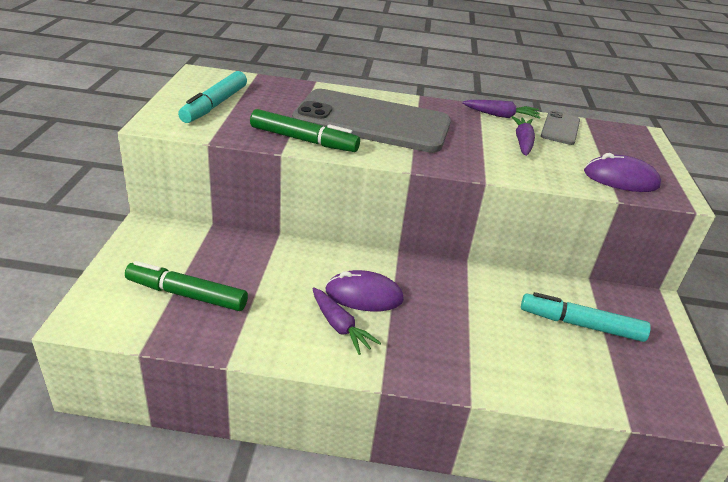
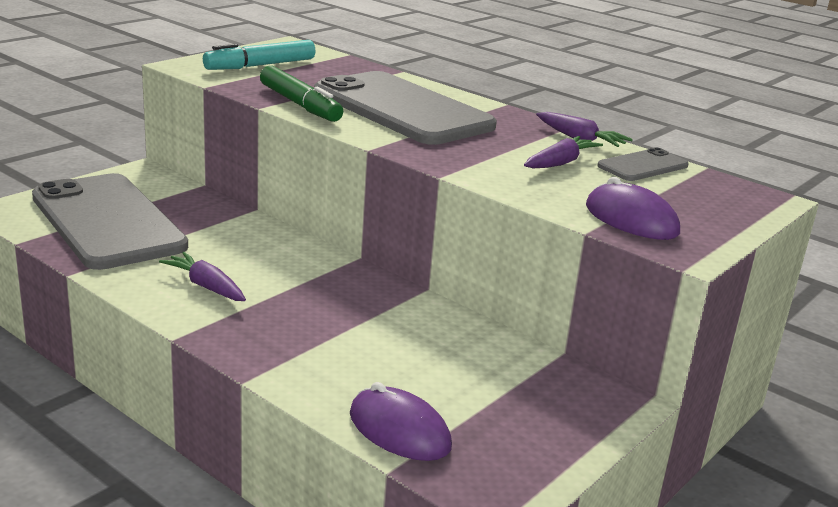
camera: 35 degrees right, 10 degrees down
(186, 294) = (107, 222): green marker -> grey phone
(340, 326) = (206, 286): purple carrot -> purple carrot turned 135 degrees clockwise
(364, 295) = (266, 275): purple mouse -> purple mouse (399, 430)
(581, 325) = (478, 380): turquoise marker -> none

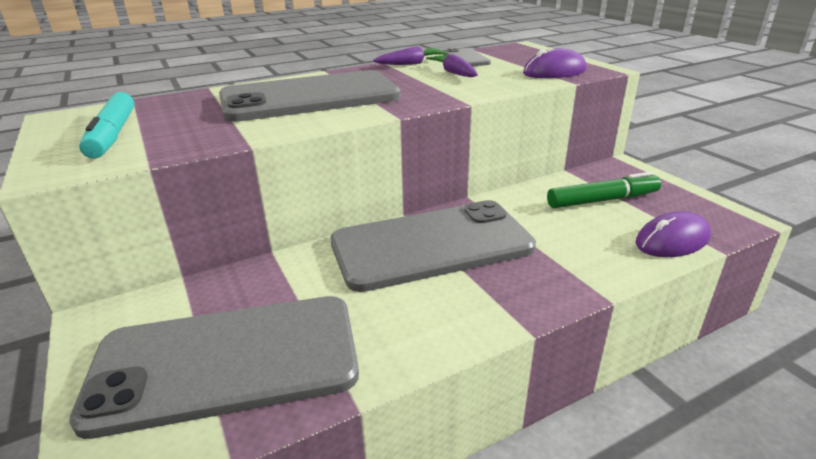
camera: 65 degrees left, 5 degrees up
(206, 286) = (429, 302): purple carrot -> none
(300, 104) = (261, 130): green marker -> green marker (602, 200)
(304, 278) = (431, 245): none -> grey phone

